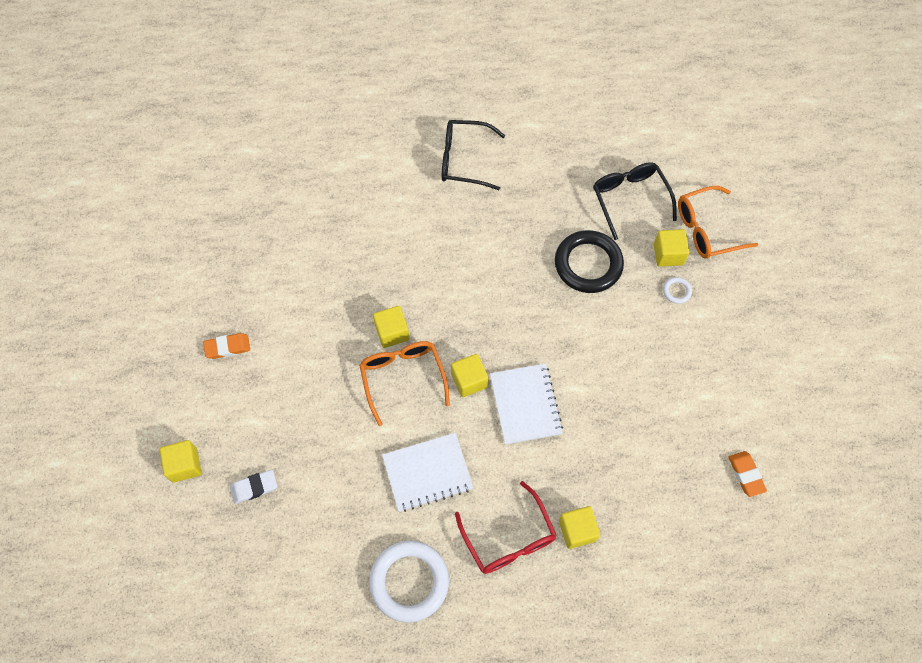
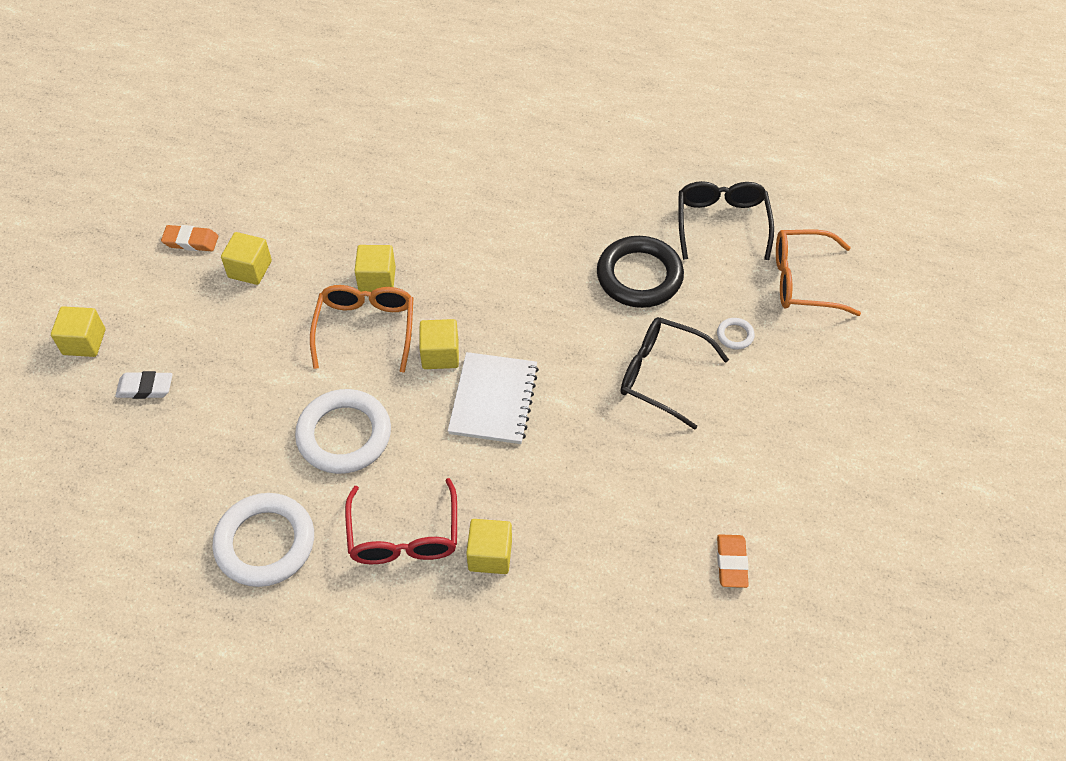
camera: 20 degrees right, 10 degrees down
(427, 473) = (344, 435): white notebook -> white ring
(464, 160) = (544, 132): black glasses -> black glasses (661, 375)
(668, 254) = (742, 293): yellow cube -> yellow cube (250, 269)

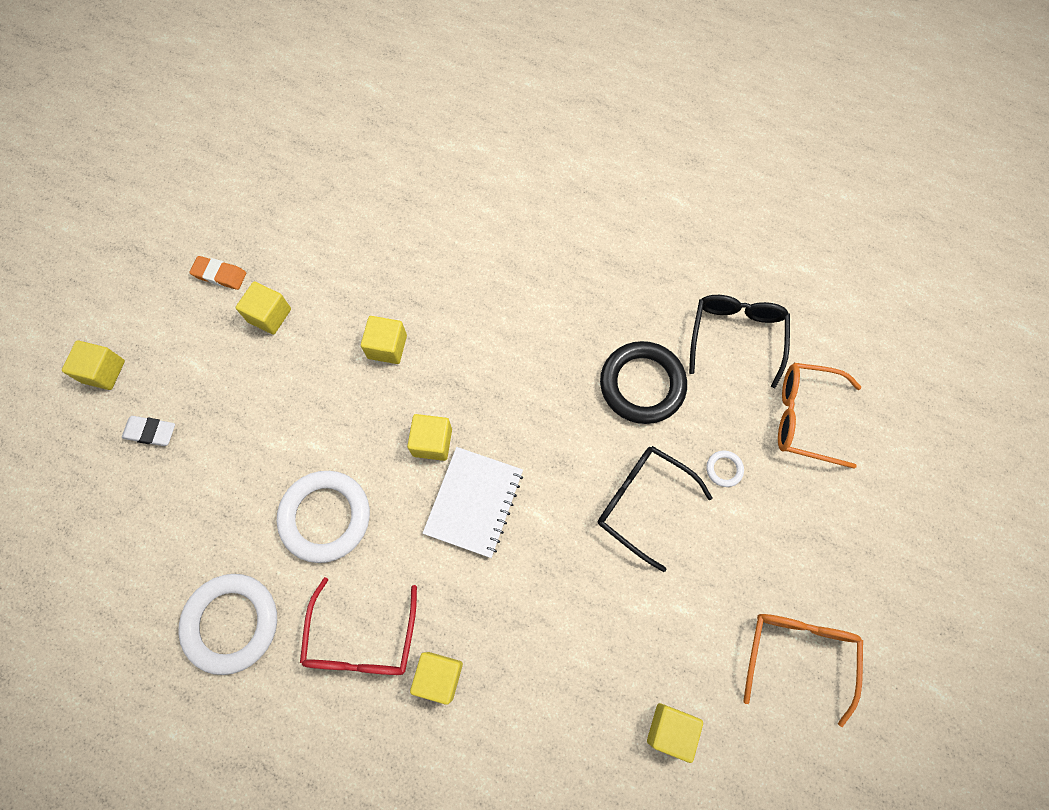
camera: 10 degrees right, 15 degrees up
(366, 328) = (367, 400): orange glasses -> orange glasses (798, 654)
(731, 563) = (670, 729): orange eraser -> yellow cube

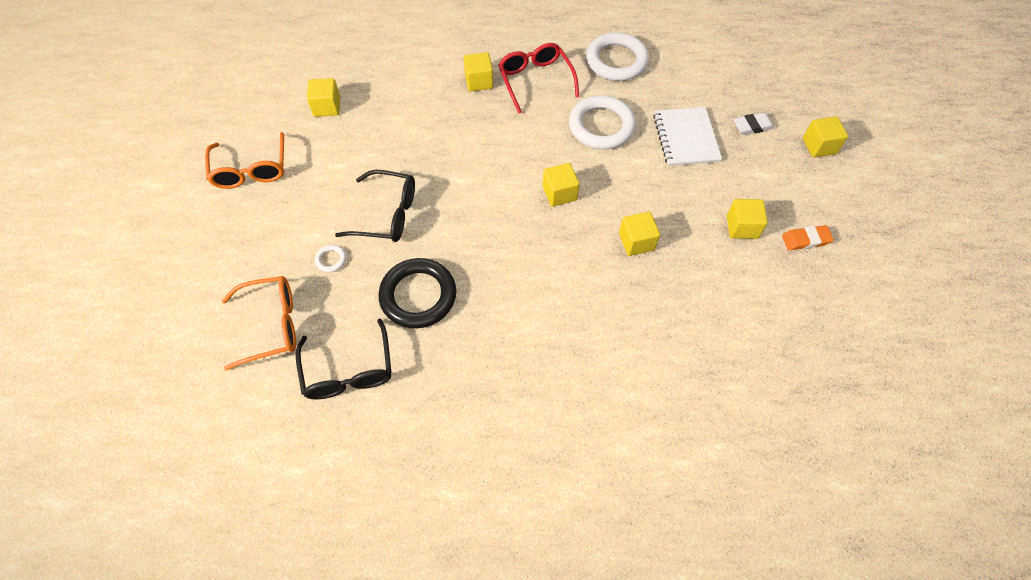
camera: 155 degrees right, 10 degrees down
(474, 502) = (508, 170): white notebook -> white notebook (685, 138)

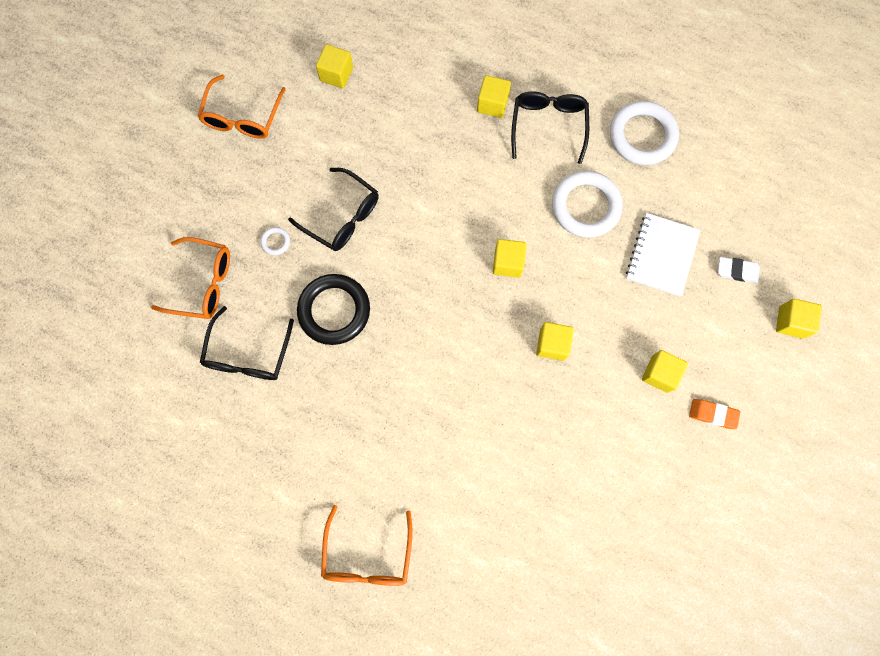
camera: 25 degrees right, 15 degrees up
(535, 80) = (548, 125): red glasses -> black glasses
(568, 511) = (367, 555): none -> orange glasses

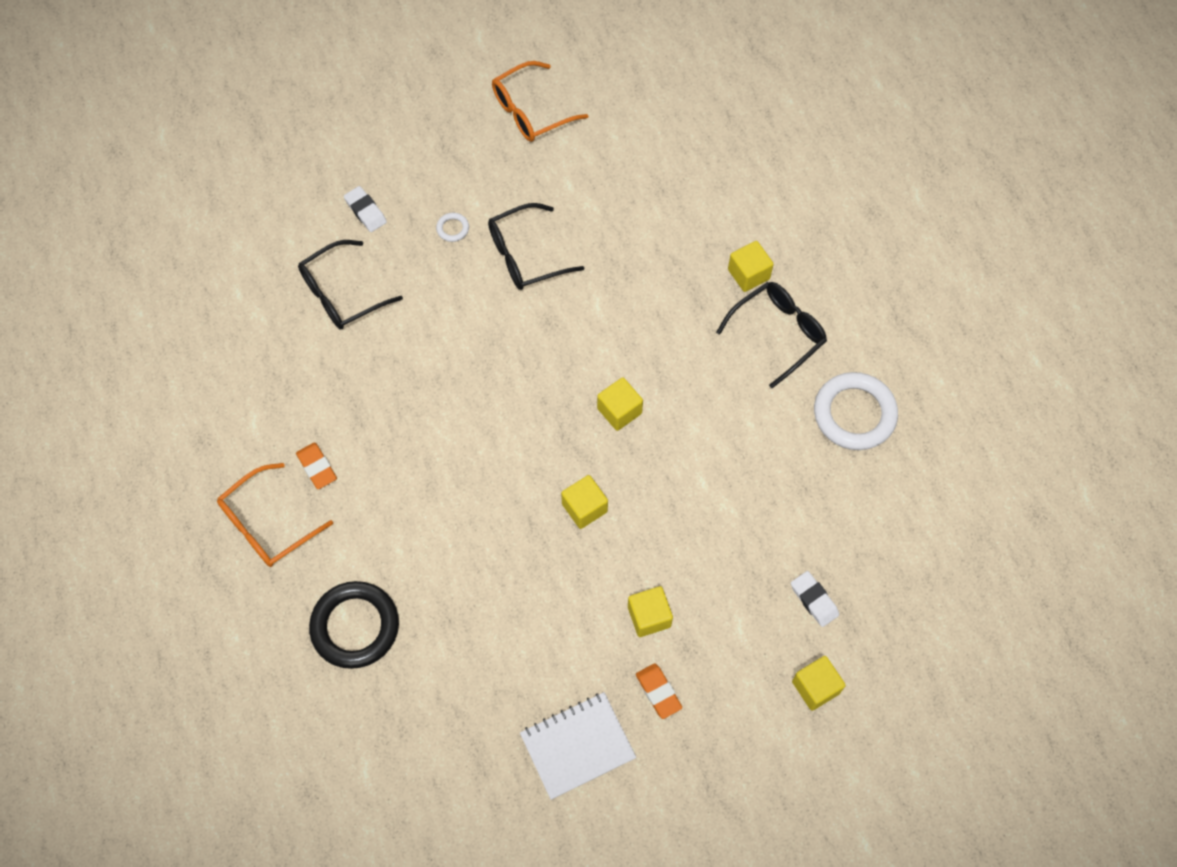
camera: 45 degrees right, 10 degrees down
(203, 283) = (365, 211): orange glasses -> white eraser
(334, 310) = (440, 321): black ring -> black ring (355, 626)
(336, 74) = (642, 140): yellow cube -> none
(342, 217) = (525, 255): black glasses -> black glasses turned 75 degrees clockwise
(359, 485) = (317, 467): none -> orange eraser
(585, 206) = (737, 426): white ring -> none
(661, 255) = (760, 525): white notebook -> white notebook (577, 746)

